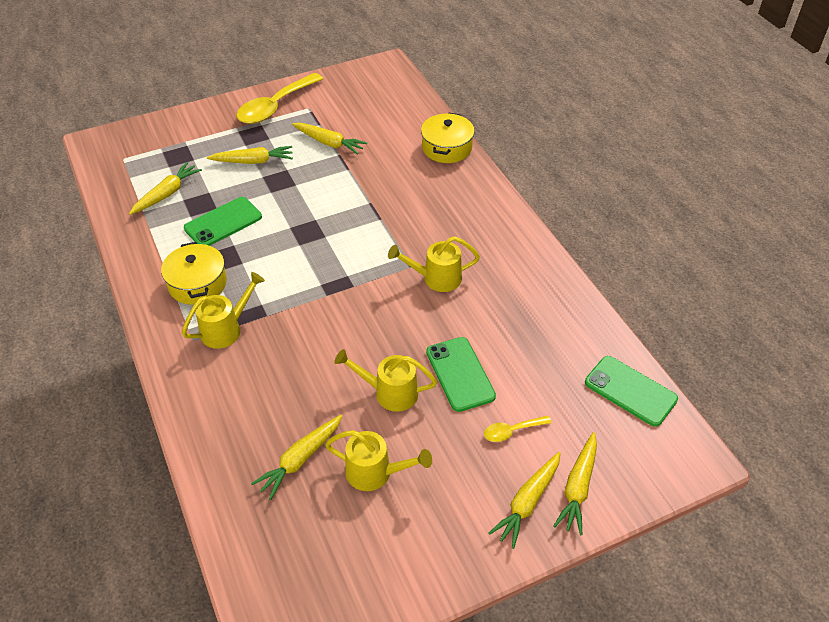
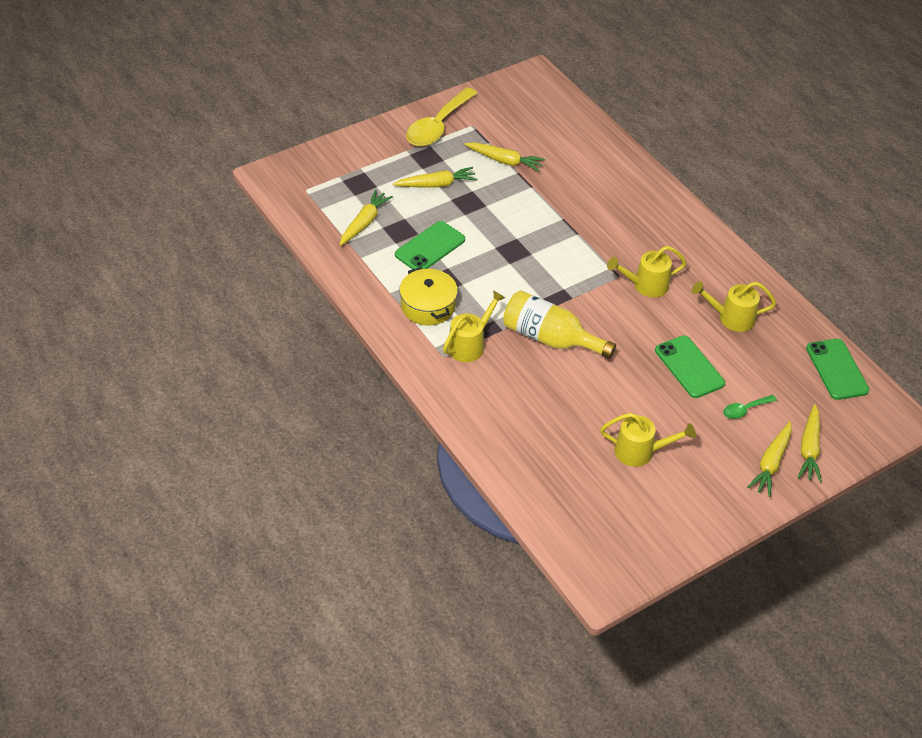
camera: 10 degrees left, 0 degrees up
(300, 459) = (574, 447): yellow carrot -> none
(315, 329) = (550, 338): none -> yellow bottle
(389, 392) = (632, 387): yellow watering can -> yellow watering can (731, 318)
(447, 148) = (620, 159): yellow pot -> none
(512, 431) = (745, 410): yellow spoon -> green spoon
(630, 391) = (837, 369): green phone -> green phone turned 45 degrees clockwise

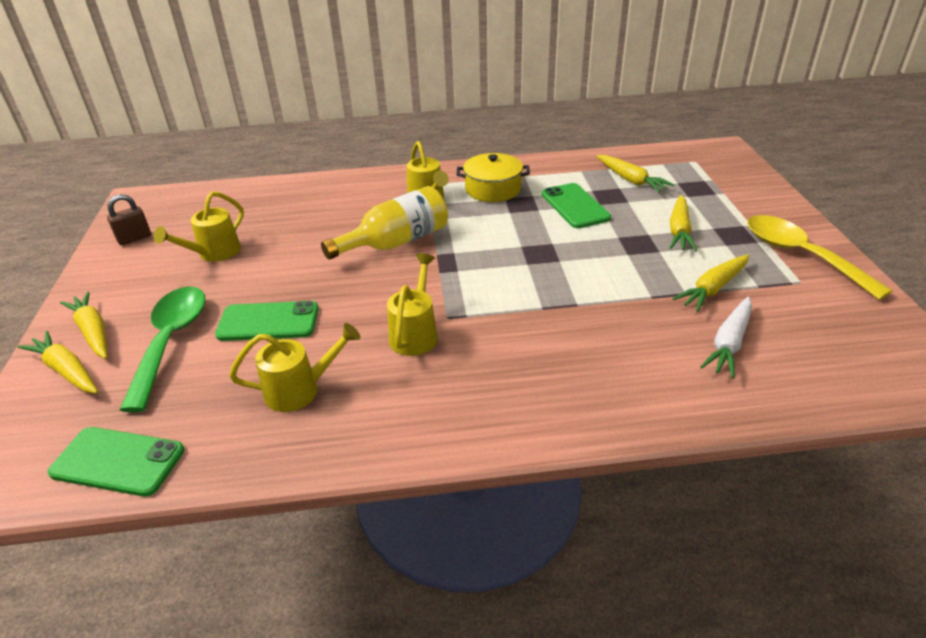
camera: 120 degrees right, 10 degrees down
(558, 150) = (729, 343): none -> white carrot
(659, 529) = (134, 238): none -> brown padlock
(731, 318) = (300, 390): yellow watering can -> yellow watering can turned 45 degrees clockwise
(745, 410) = (171, 341): green spoon -> green spoon, size x2.15

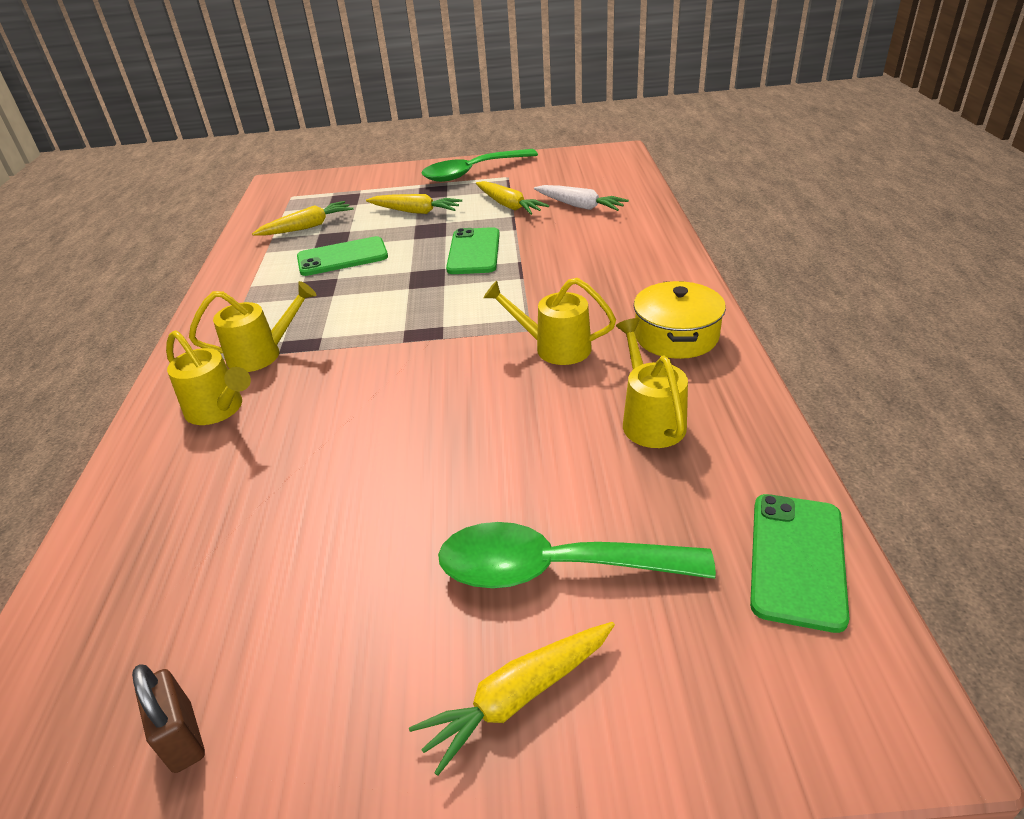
camera: 85 degrees left, 0 degrees up
(67, 371) = (626, 700): yellow carrot -> none
(214, 253) = (309, 571): yellow watering can -> yellow watering can (219, 410)
(268, 322) = (519, 467): green phone -> green phone (474, 252)
(396, 242) = (362, 374): yellow bottle -> none
(493, 189) = (270, 306): yellow pot -> yellow pot (676, 336)
(801, 255) = (472, 172): yellow spoon -> green spoon

